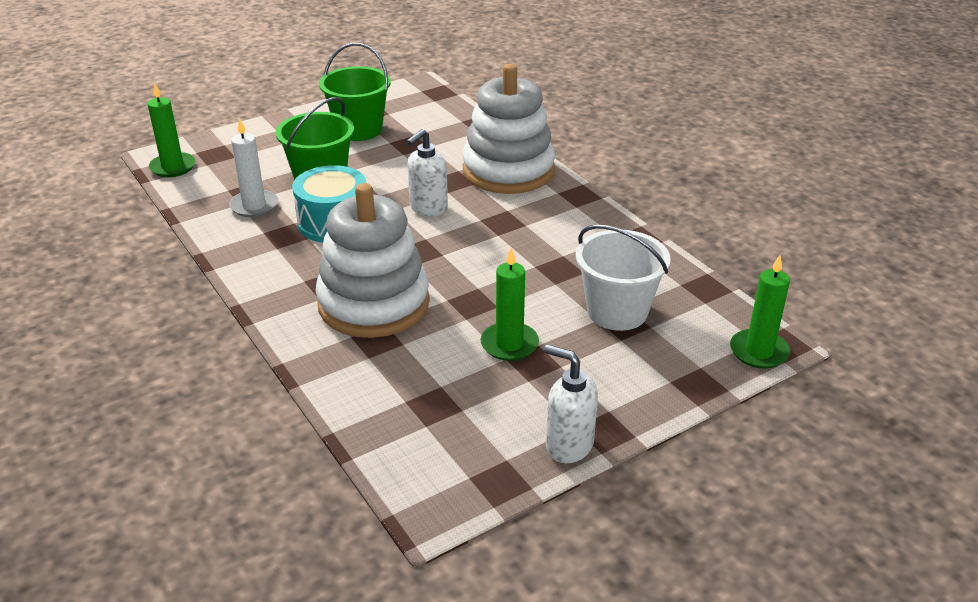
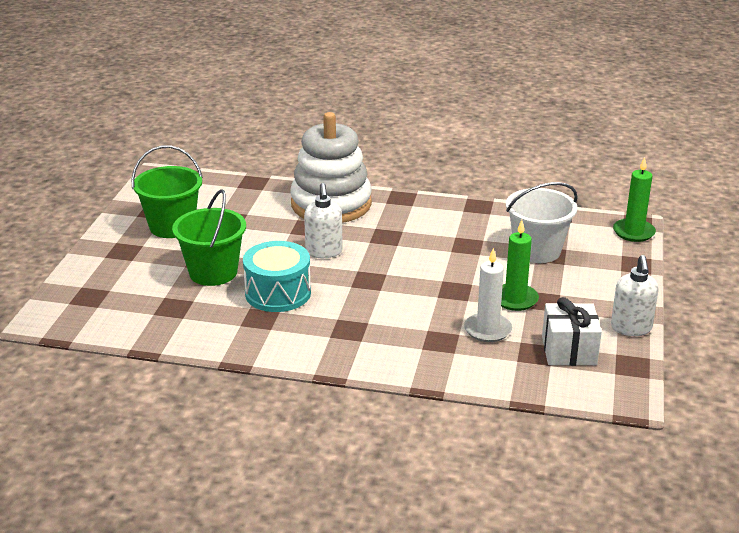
camera: 45 degrees left, 5 degrees down
(173, 167) = (72, 322): green candle -> none
(254, 206) = (197, 313): white candle -> white candle (487, 330)
(374, 303) = (400, 323): white stacking toy -> none
(467, 424) = (569, 350): none -> white gift
(568, 445) = (631, 328): white soap dispenser -> white soap dispenser turned 75 degrees counterclockwise

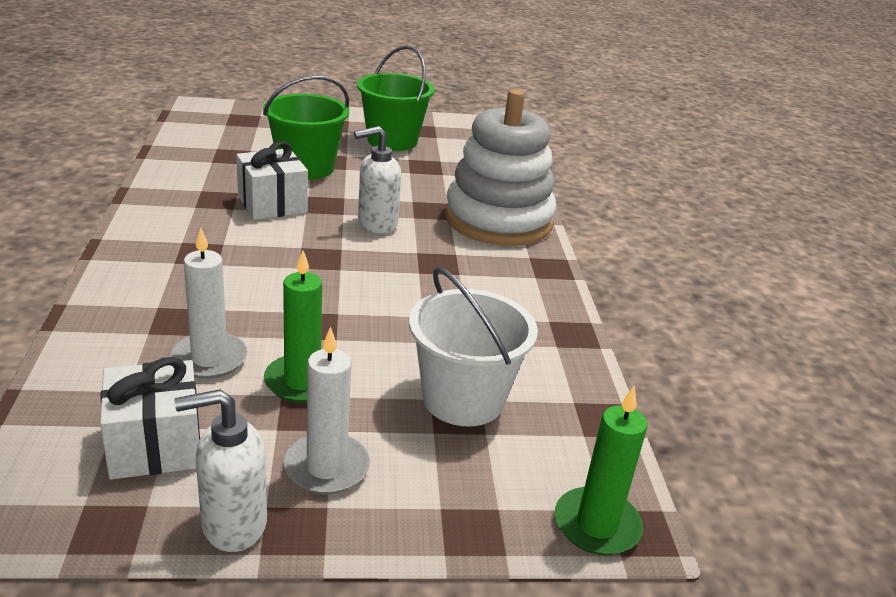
camera: 70 degrees right, 0 degrees up
(278, 293) = (272, 204): turquoise drum -> white gift
(590, 298) = (326, 467): none -> white candle

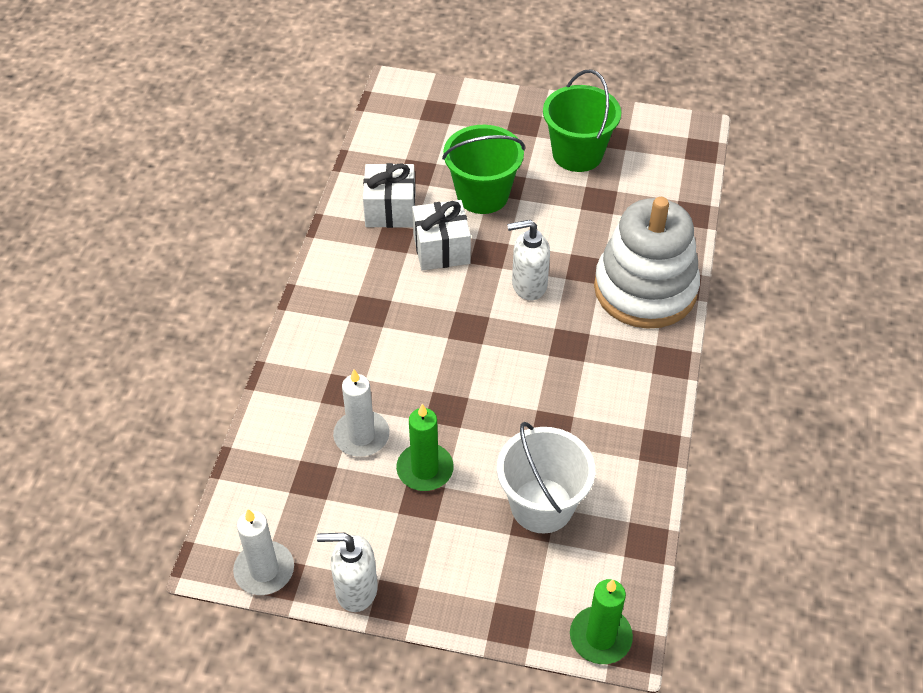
camera: 20 degrees right, 20 degrees up
(155, 445) = (314, 514): white gift -> white gift (390, 210)
(326, 467) = (425, 553): white candle -> white candle (264, 570)

